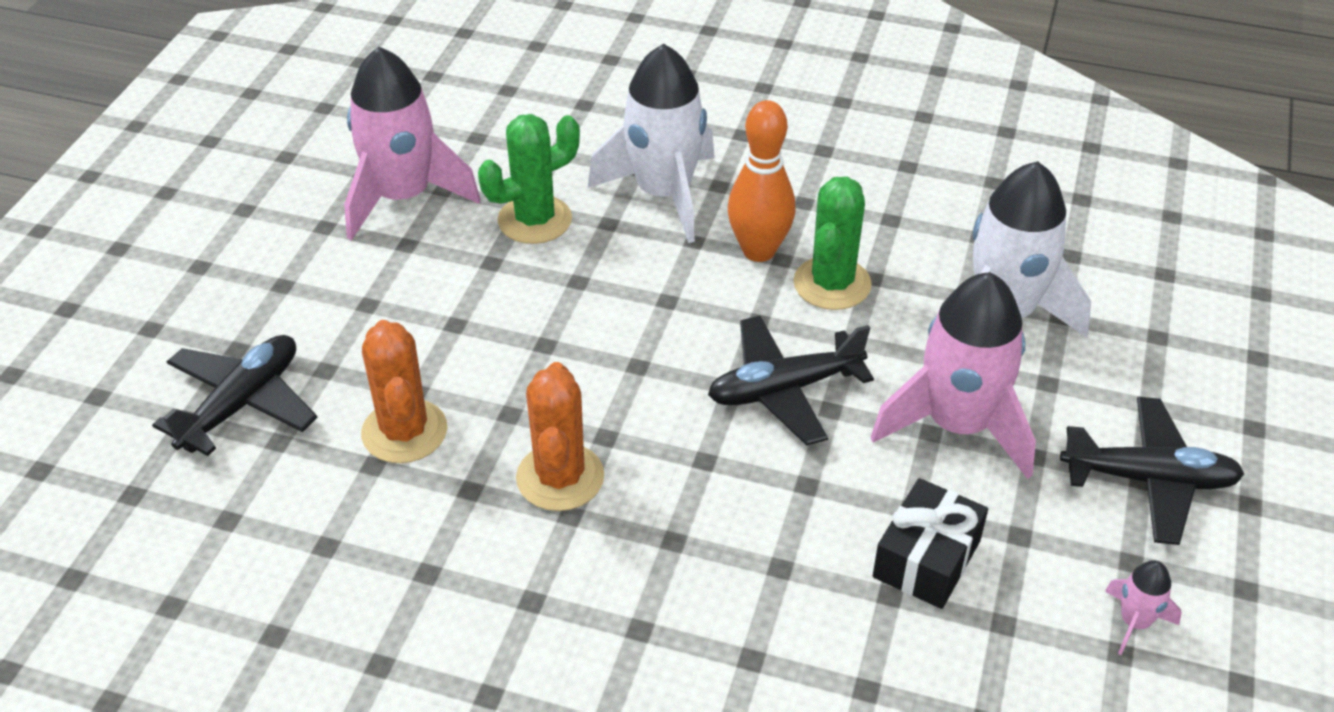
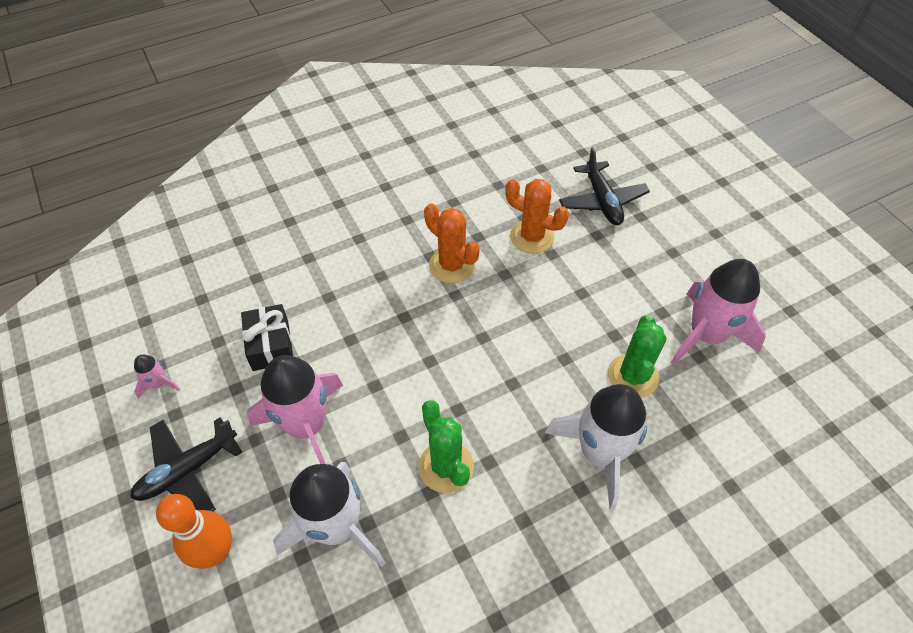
camera: 135 degrees right, 10 degrees up
(759, 251) = (506, 456): orange bowling pin -> orange bowling pin (216, 552)
(784, 390) = (405, 378): black plane -> none

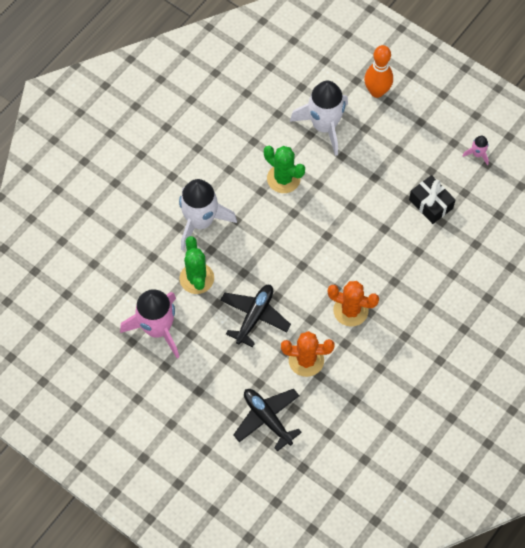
camera: 155 degrees right, 10 degrees up
(188, 470) = (422, 119): black plane -> black plane (254, 316)
(306, 426) = (375, 167): pink rocket -> none

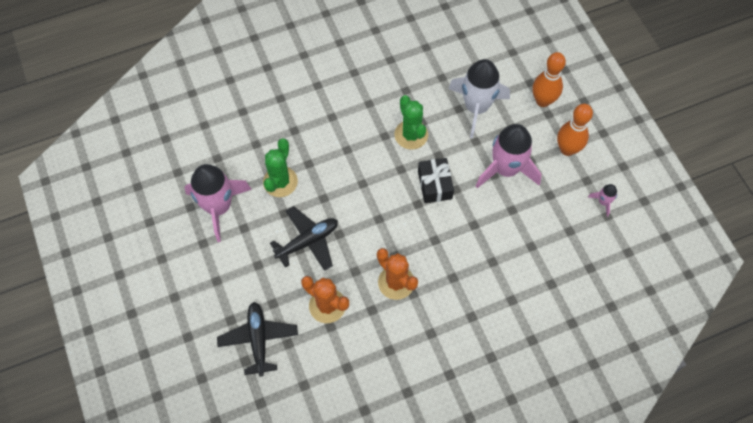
camera: 30 degrees right, 0 degrees up
(200, 221) = (316, 135): white rocket -> none
(382, 167) = (506, 169): none -> pink rocket
(422, 124) = (567, 149): none -> orange bowling pin
(430, 204) = (531, 225): black gift -> black gift (434, 185)

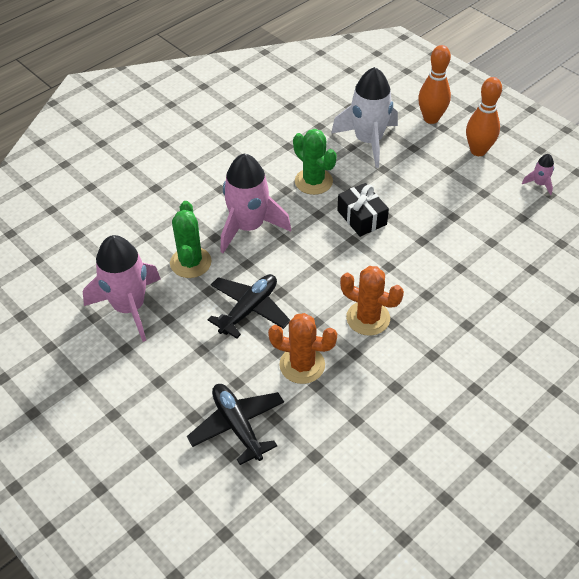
camera: 20 degrees left, 15 degrees down
(506, 169) = (427, 183): pink rocket -> pink rocket (248, 227)

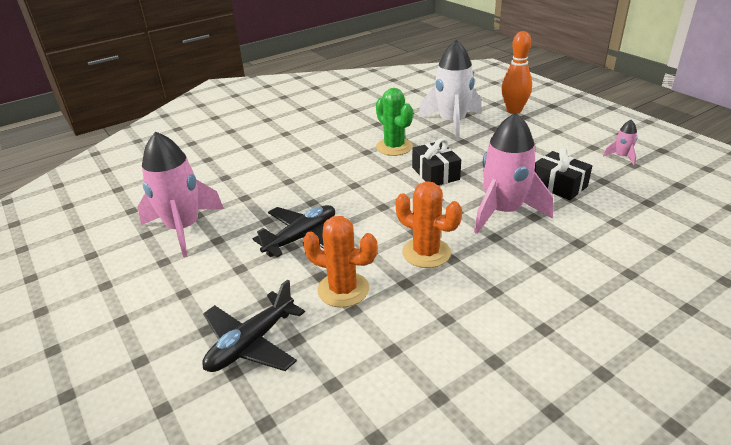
camera: 10 degrees right, 15 degrees down
(190, 262) = (257, 198): green cactus -> none
(237, 426) = (251, 343): black plane -> black plane turned 120 degrees counterclockwise
(248, 227) = (323, 175): pink rocket -> pink rocket (503, 212)
(478, 151) = (558, 132): orange bowling pin -> none
(481, 226) = (559, 185): none -> black gift

